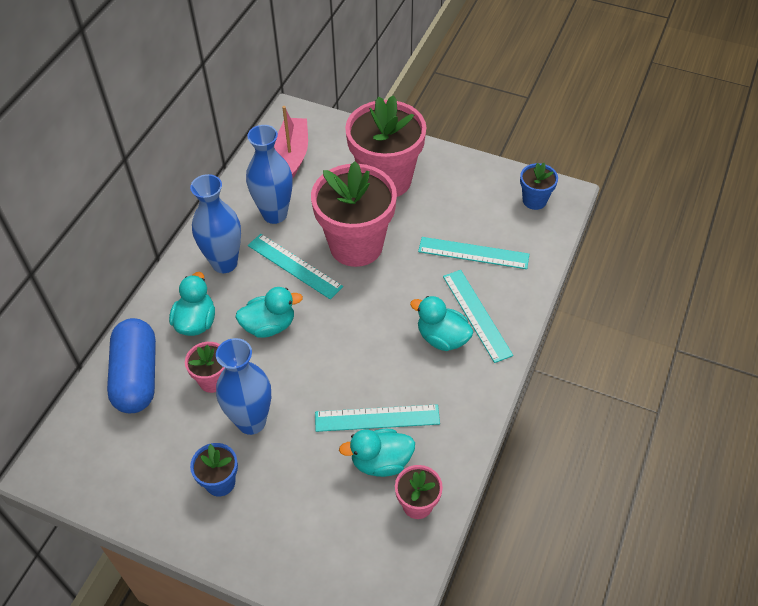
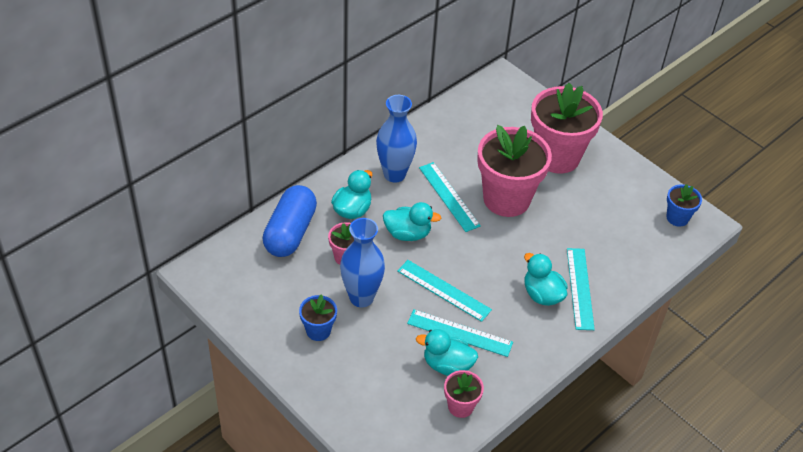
camera: 20 degrees right, 5 degrees down
(275, 214) = (452, 151): blue vase -> none
(292, 156) = (488, 111): pink boat -> none
(473, 253) = (602, 240): turquoise ruler -> turquoise ruler (444, 290)

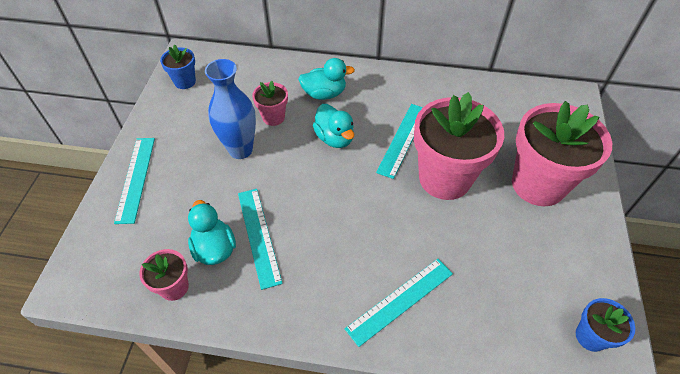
camera: 55 degrees right, 5 degrees up
(290, 232) = (267, 75): blue capsule -> none
(318, 330) = (185, 145): blue flower pot -> blue flower pot (185, 81)
(394, 174) = (387, 95): blue vase -> none
(444, 290) = (297, 196): turquoise ruler -> turquoise ruler (136, 178)
(542, 295) = (361, 273): turquoise duck -> none

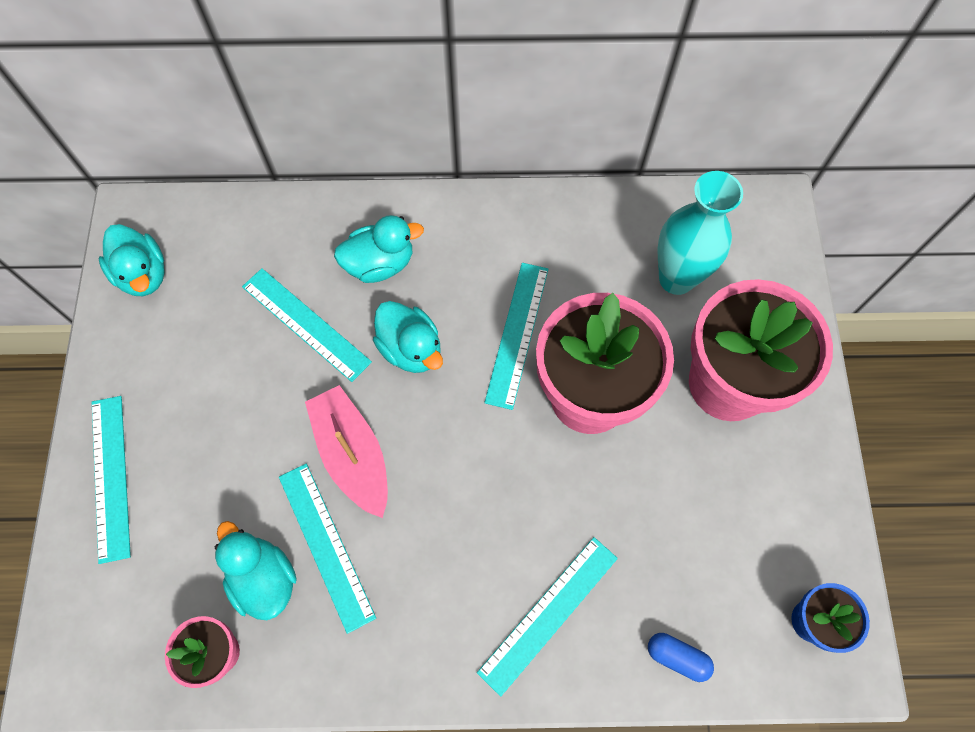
camera: 10 degrees left, 15 degrees up
(185, 81) = (143, 274): blue flower pot -> turquoise duck
(240, 150) = (266, 395): blue vase -> none
(273, 117) = (306, 324): pink flower pot -> turquoise ruler
(287, 188) = (352, 454): none -> pink boat
(489, 343) = (677, 657): none -> blue capsule
(508, 124) = (676, 278): none -> turquoise vase

